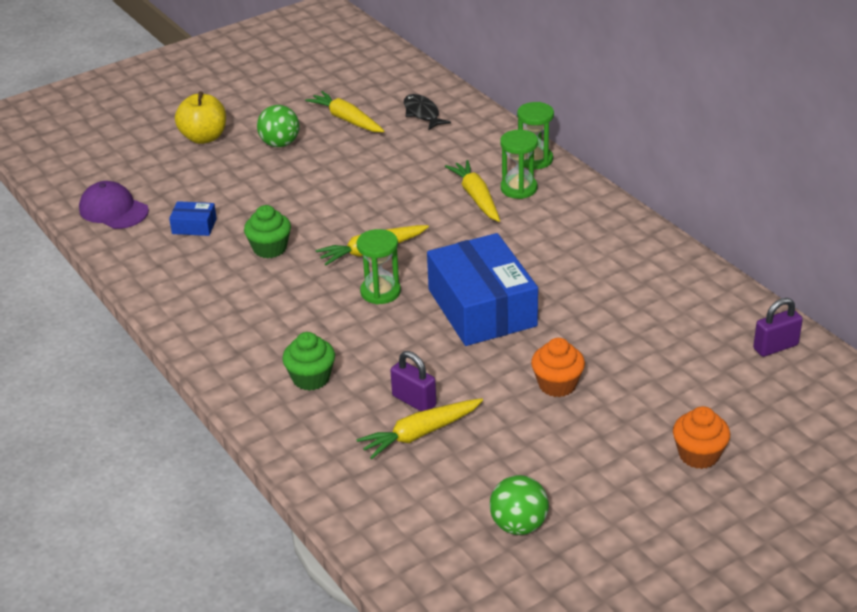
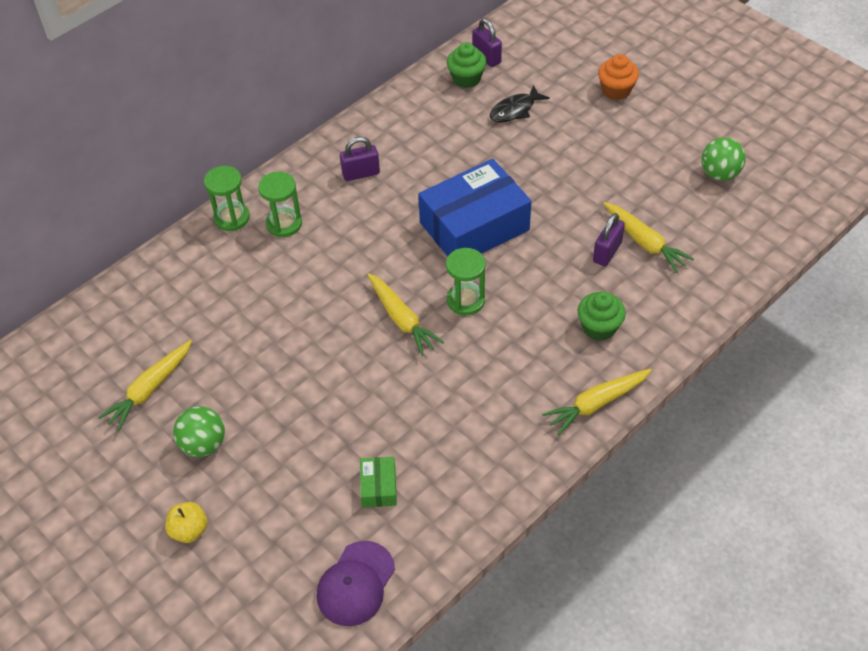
camera: 100 degrees left, 15 degrees up
(194, 226) = (378, 487): blue box -> green box
(204, 137) = (189, 530): yellow apple -> yellow apple, size x0.64
(270, 248) = (410, 405): green cupcake -> green cupcake (466, 78)
(422, 113) = (138, 321): black fish -> black fish (515, 110)
(476, 197) = (301, 253): yellow carrot -> yellow carrot (596, 404)
(557, 384) = (562, 169): orange cupcake -> none
(580, 238) = (361, 173): none -> purple padlock

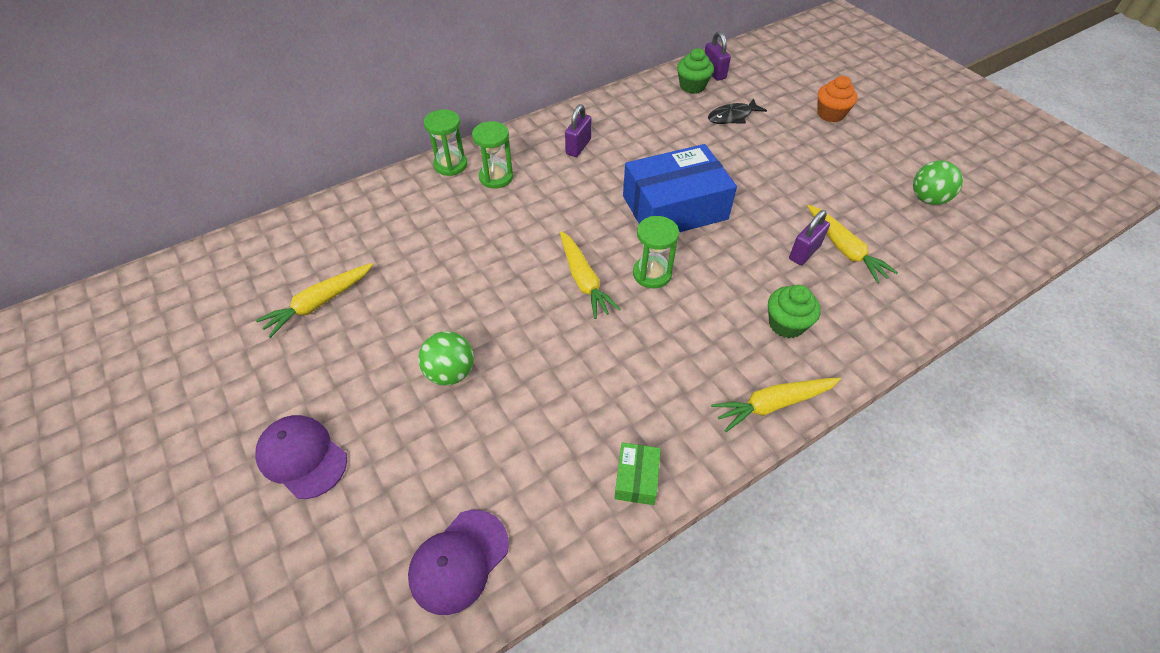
camera: 10 degrees right, 0 degrees up
(189, 530) = (302, 457): yellow apple -> purple cap
(203, 444) = (350, 367): green ball -> green ball (450, 372)
(361, 173) = (578, 147): purple padlock -> purple padlock turned 60 degrees counterclockwise
(378, 487) = (515, 450): green box -> green box (636, 478)

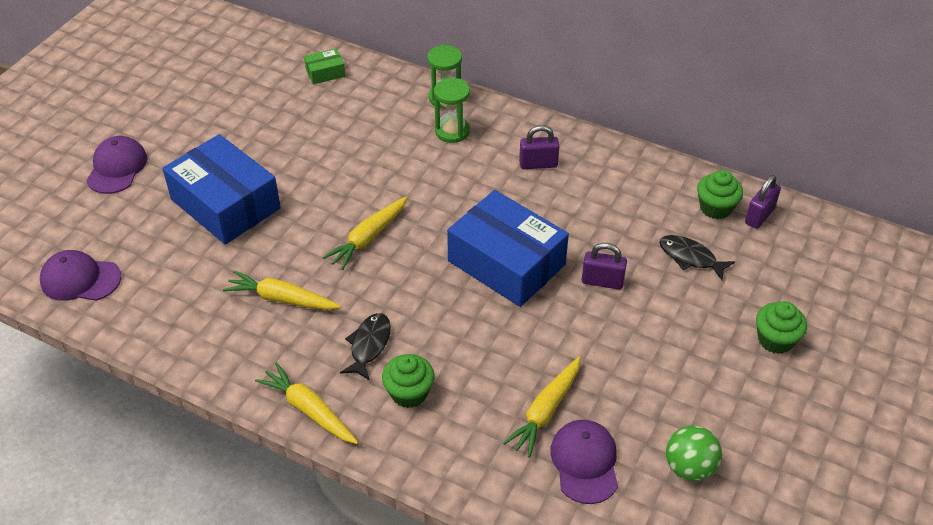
camera: 60 degrees right, 5 degrees down
(319, 303) = (245, 106): yellow carrot -> yellow carrot (282, 299)
(450, 372) = (225, 204): green ball -> blue box
(636, 478) = (190, 347): green box -> green box (325, 72)
(652, 274) = (407, 278): green hourglass -> none
(716, 330) = (369, 345): none -> black fish
(804, 252) = (516, 380): purple padlock -> purple padlock (602, 281)
(830, 114) = (775, 340): orange cupcake -> green cupcake
(904, 248) = (585, 462): none -> purple cap

